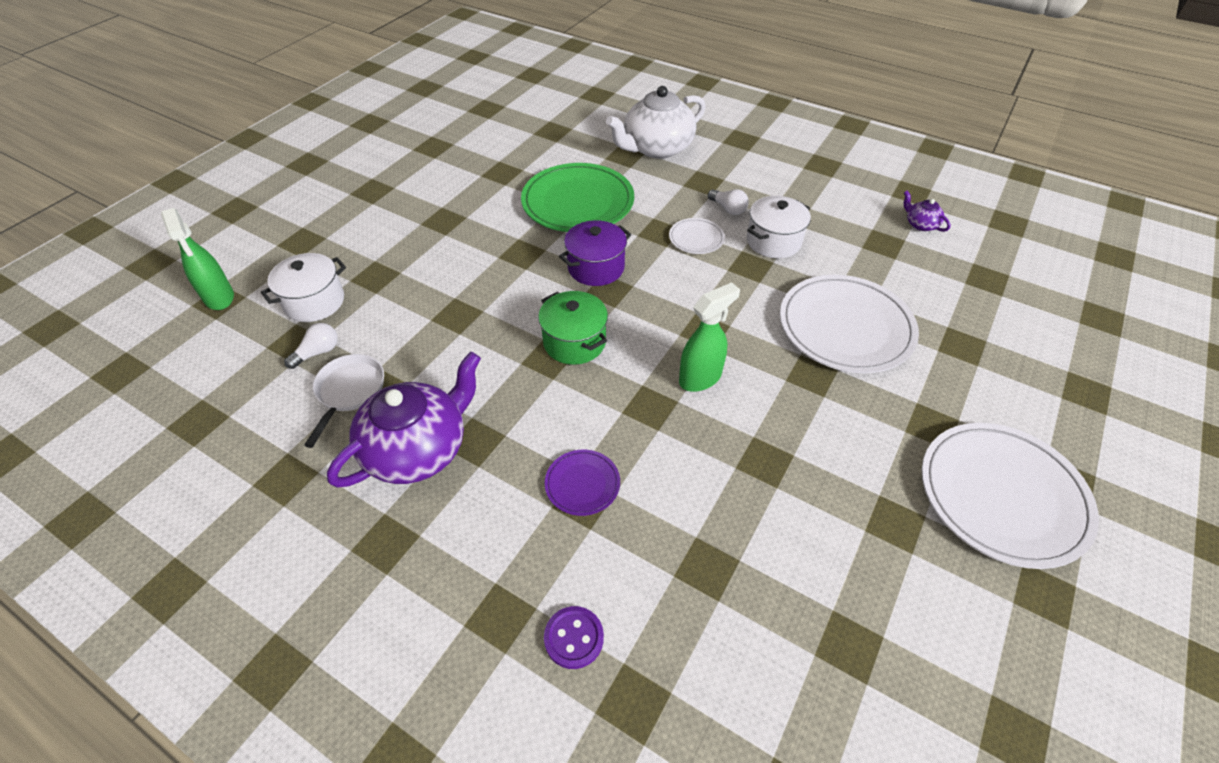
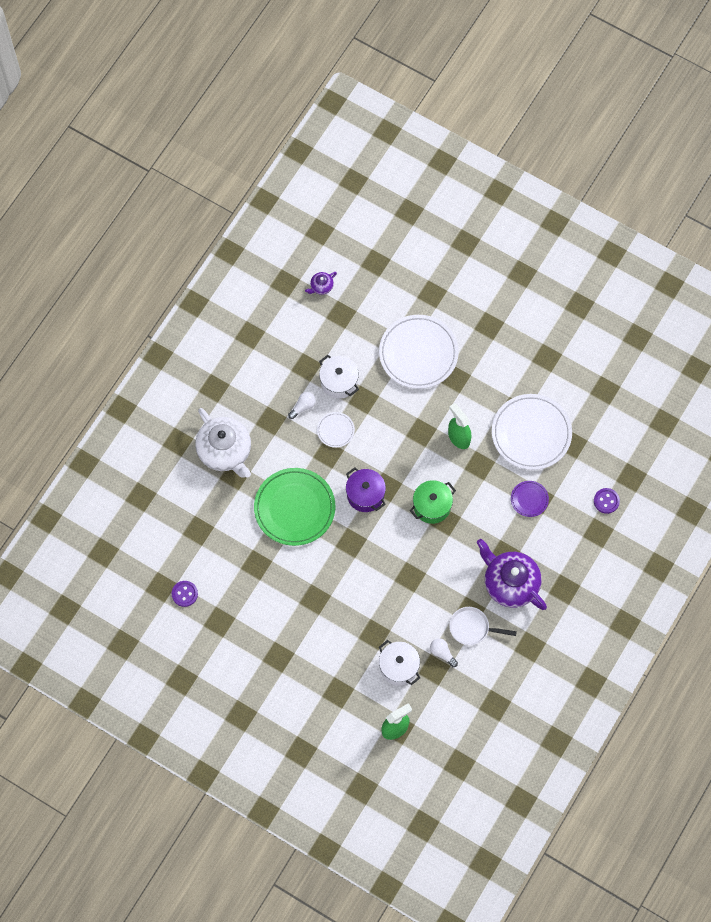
camera: 90 degrees left, 20 degrees up
(474, 123) = (184, 594): none -> purple button
(1002, 496) = (531, 306): white plate -> white plate (531, 433)

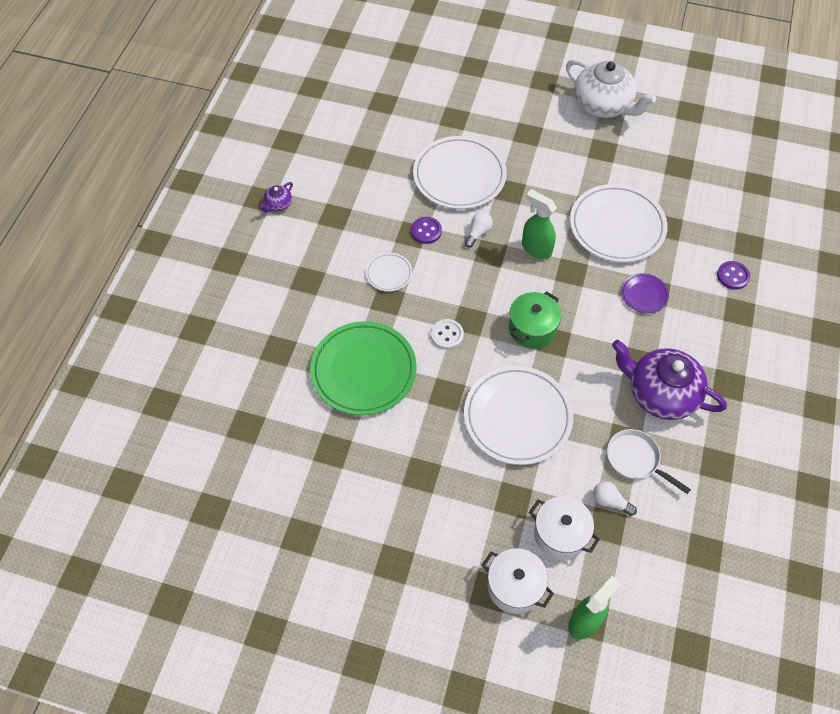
camera: 15 degrees left, 10 degrees down
(184, 594) = (245, 511): purple button -> purple button (426, 231)
(225, 451) = (259, 326): white teapot -> white teapot (603, 105)
(303, 407) = (342, 257): white light bulb -> white light bulb (478, 233)
(321, 286) = (329, 136): purple teapot -> purple teapot (278, 204)
(339, 382) = (377, 223): white pot -> white pot (514, 586)
(365, 495) = (447, 335): purple pot -> white button
(397, 574) = (517, 417): none -> white plate
(472, 628) = (635, 459): white pan -> white pan turned 45 degrees clockwise

